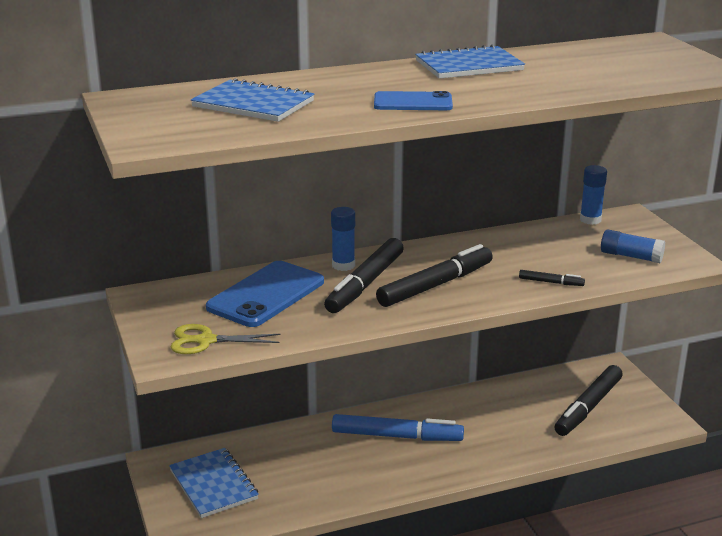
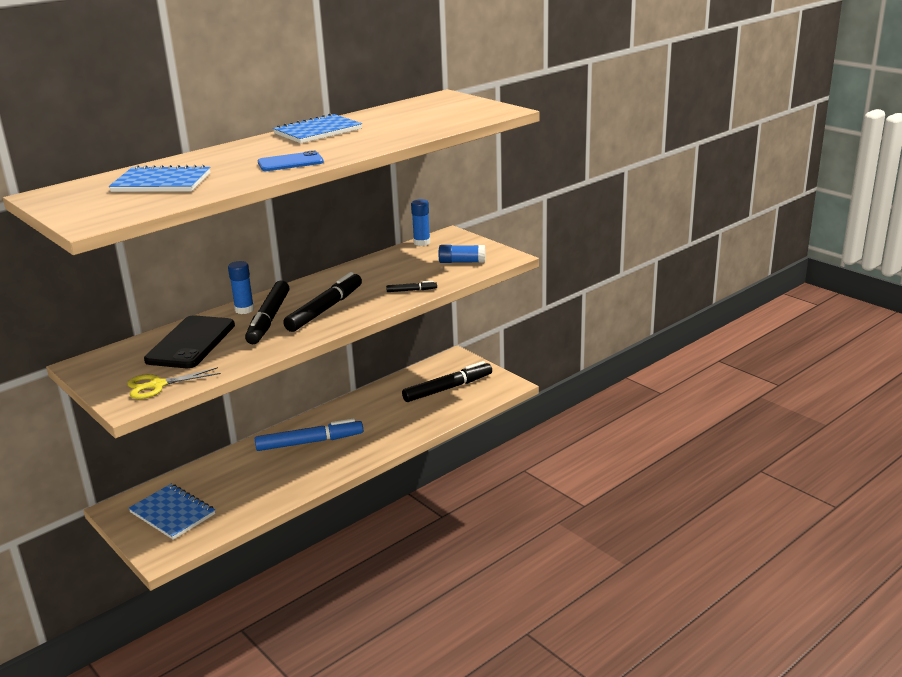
camera: 20 degrees left, 0 degrees up
(266, 294) = (191, 343): blue phone -> black phone
(588, 407) = (448, 388): black marker -> black marker turned 135 degrees counterclockwise

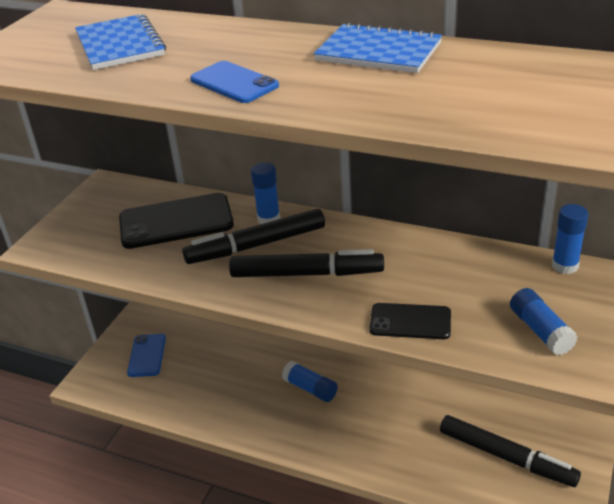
camera: 65 degrees right, 10 degrees up
(157, 385) = (80, 245): yellow scissors -> none
(172, 513) = (147, 355): blue notebook -> blue phone
(310, 442) = (310, 388): blue marker -> blue glue stick
(411, 290) = (410, 321): black marker -> black phone

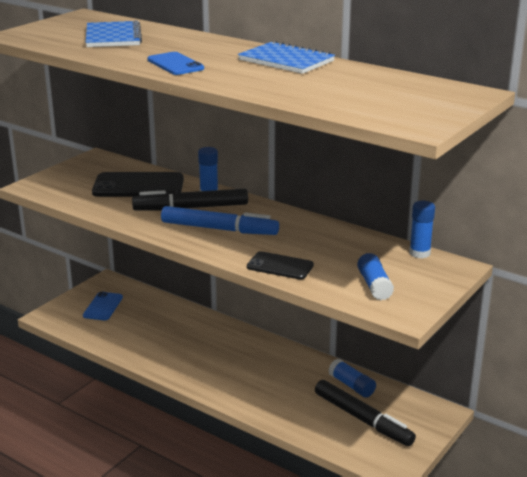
camera: 10 degrees right, 10 degrees down
(307, 274) = (219, 229): black marker -> blue marker
(310, 388) = (224, 349): blue glue stick -> blue glue stick (351, 386)

